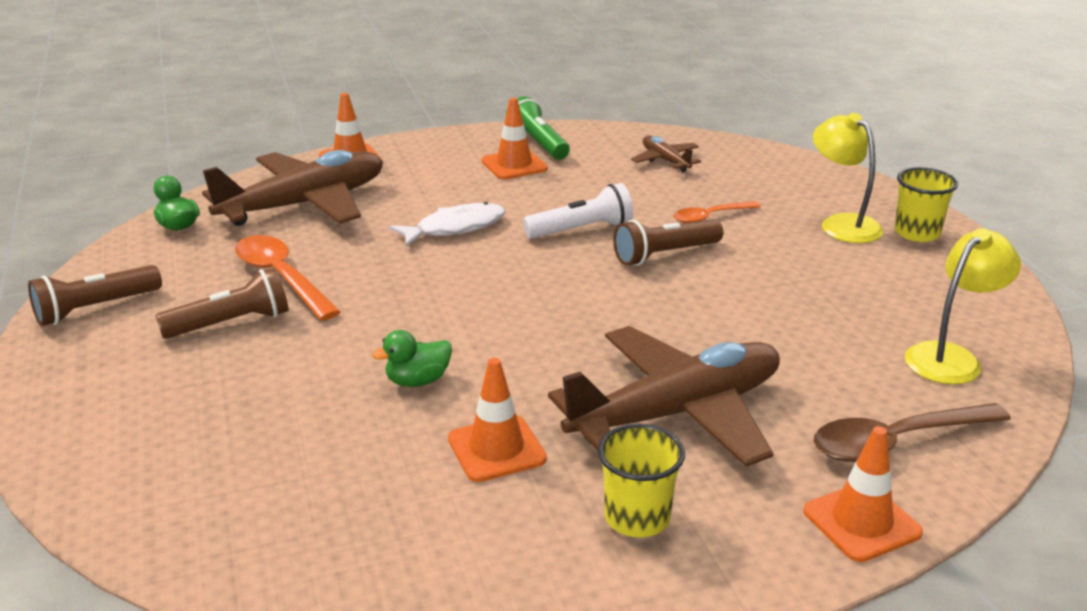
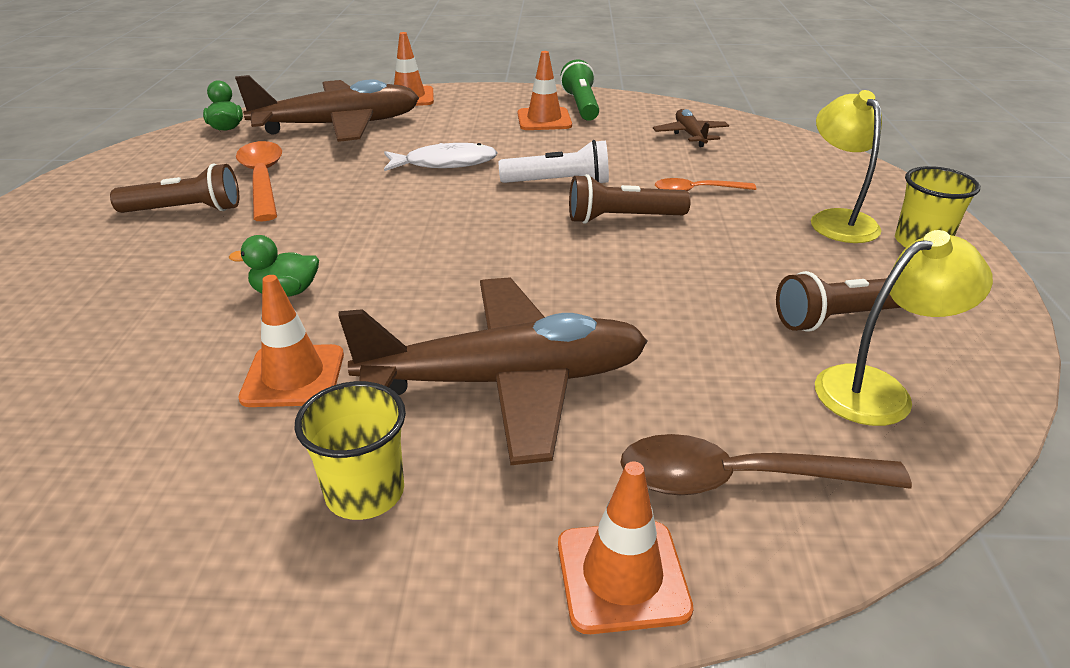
camera: 20 degrees right, 5 degrees up
(95, 309) = (100, 180): brown flashlight -> brown flashlight (840, 318)

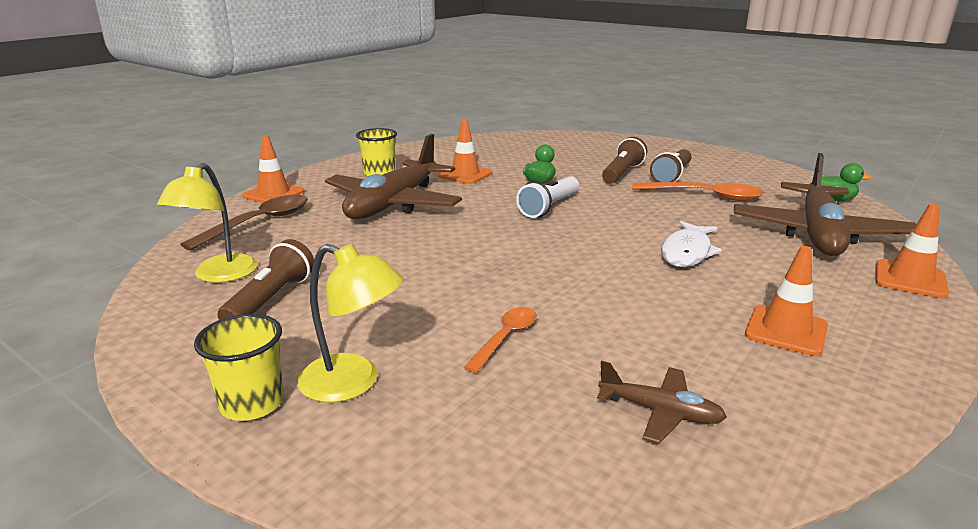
camera: 125 degrees right, 10 degrees down
(559, 183) = (597, 282): white flashlight -> white flashlight (549, 207)
(581, 105) = (837, 376): green flashlight -> none
(622, 218) = (501, 284): brown flashlight -> brown flashlight (622, 173)

